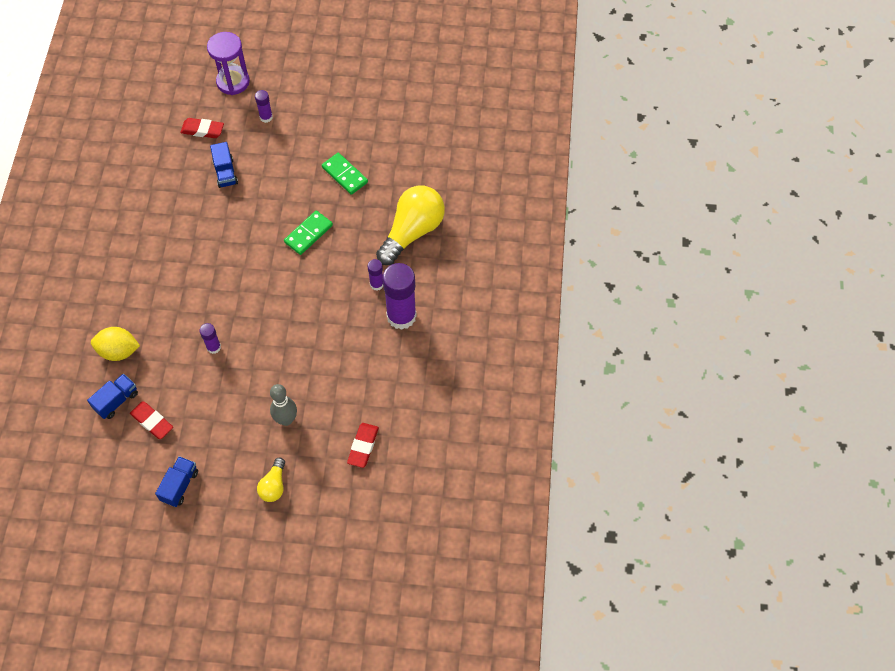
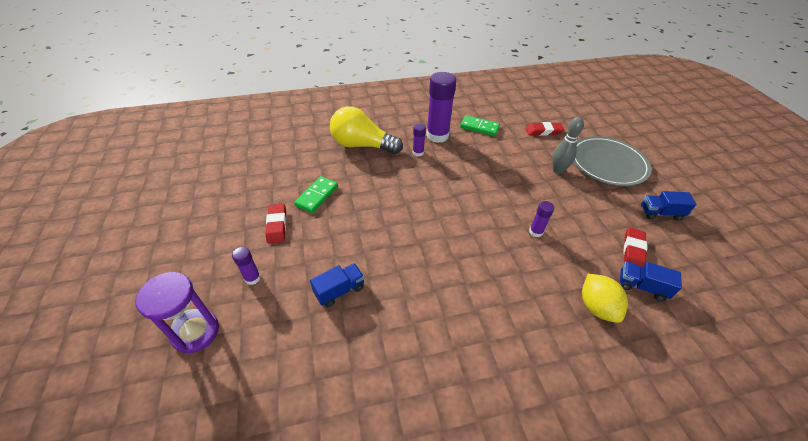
camera: 110 degrees left, 15 degrees down
(202, 130) = (281, 338): red eraser -> red eraser (277, 225)
(274, 485) = (607, 163): yellow light bulb -> grey plate
(308, 234) = (389, 202): green domino -> green domino (479, 127)

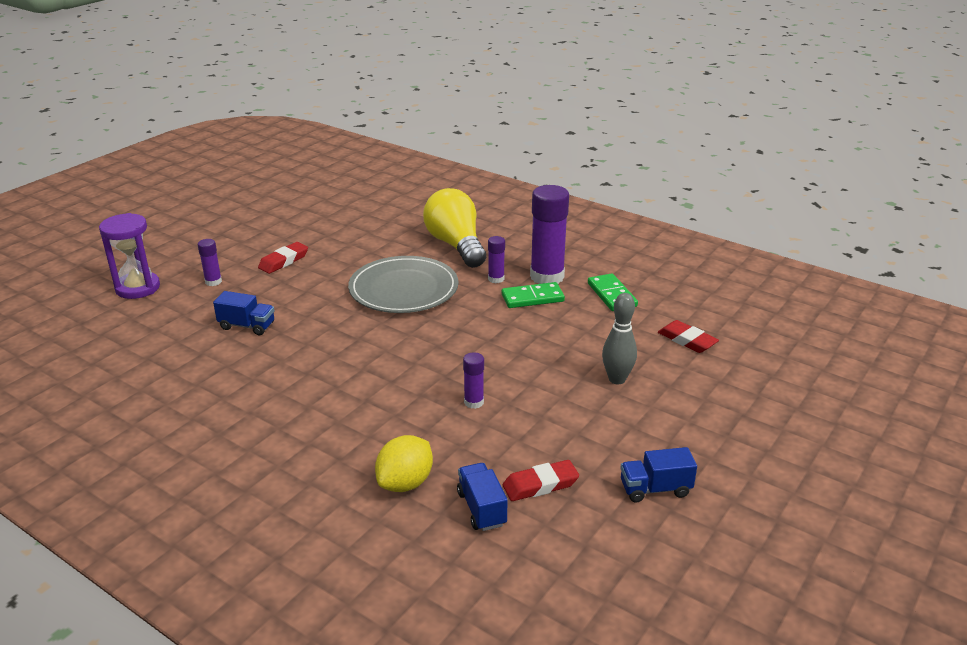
camera: 50 degrees right, 15 degrees down
(317, 196) = (346, 260): green domino -> green domino (532, 298)
(607, 163) = (701, 413): grey plate -> grey plate (403, 289)
(660, 213) = (655, 489): blue truck -> blue truck turned 60 degrees counterclockwise

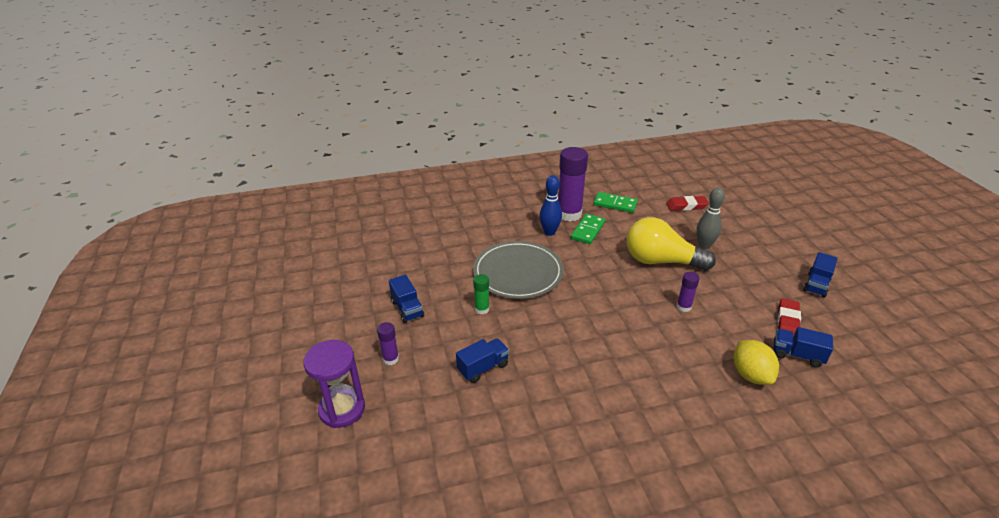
camera: 50 degrees left, 5 degrees up
(284, 261) = (407, 309): red eraser -> blue truck
(325, 294) = (482, 309): none -> green glue stick
(456, 245) = (487, 226): yellow light bulb -> yellow light bulb (661, 261)
(496, 279) = (549, 232): purple glue stick -> blue bowling pin

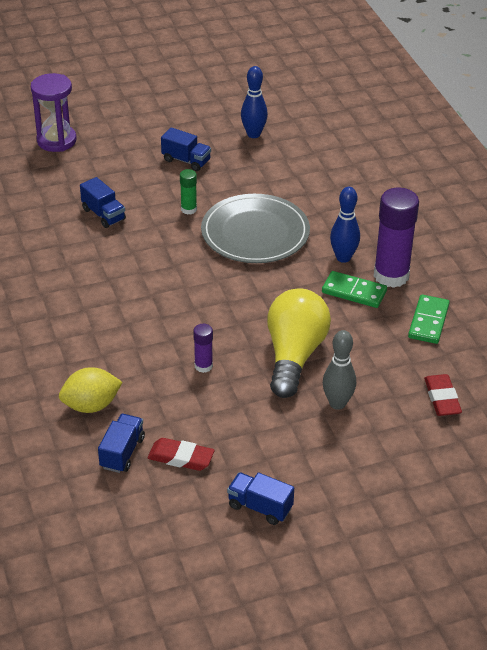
camera: 85 degrees right, 5 degrees up
(379, 267) = (253, 134): none -> blue bowling pin
(390, 359) = (115, 158): purple glue stick -> none
(407, 309) = (186, 160): blue truck -> blue truck turned 120 degrees counterclockwise

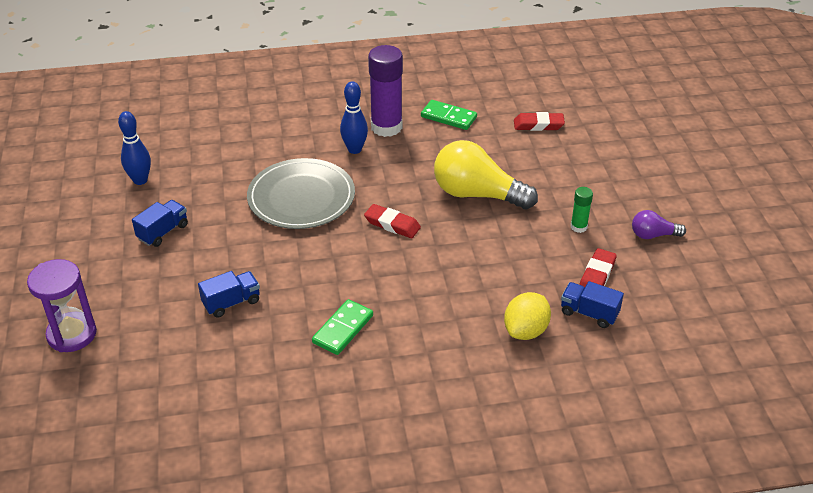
camera: 80 degrees left, 0 degrees up
(91, 405) = (526, 331): yellow lemon -> yellow lemon turned 45 degrees clockwise
(189, 209) = (247, 238): green glue stick -> green glue stick (578, 227)
(203, 366) = (482, 250): purple glue stick -> none
(229, 298) = (392, 224): none -> red eraser
(260, 507) = (653, 235): blue truck -> purple light bulb
(337, 403) = (538, 178): grey bowling pin -> none
(354, 292) = (402, 150): green domino -> green domino (343, 329)

